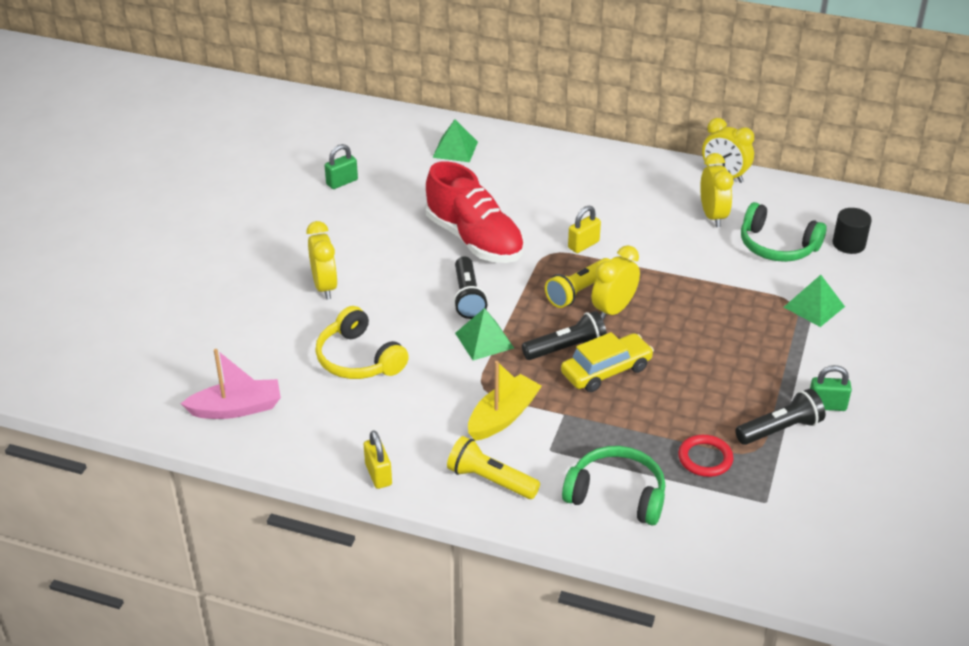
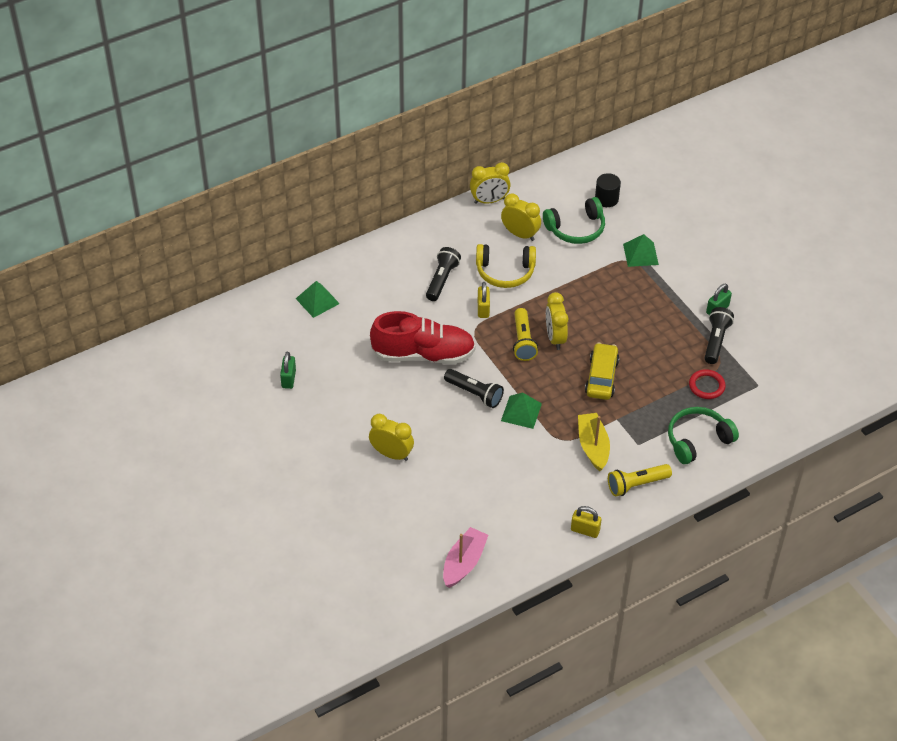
camera: 50 degrees left, 10 degrees up
(358, 359) = (478, 479): yellow headphones -> yellow headphones (505, 272)
(566, 348) = (566, 381): black flashlight -> black flashlight (442, 280)

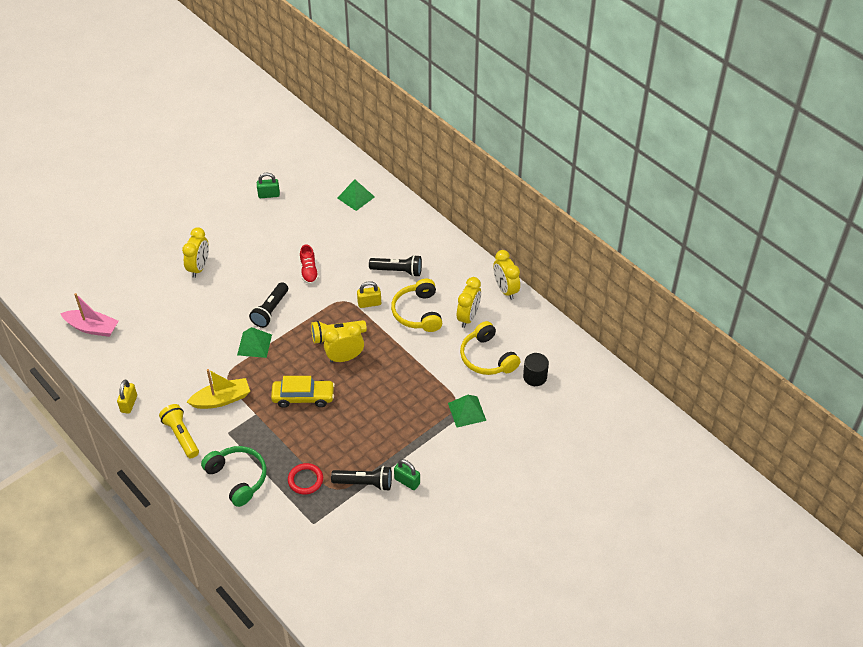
camera: 80 degrees right, 0 degrees up
(423, 354) = (309, 271): red shoe -> red shoe, size x0.46
(576, 229) = (487, 358): green headphones -> yellow headphones

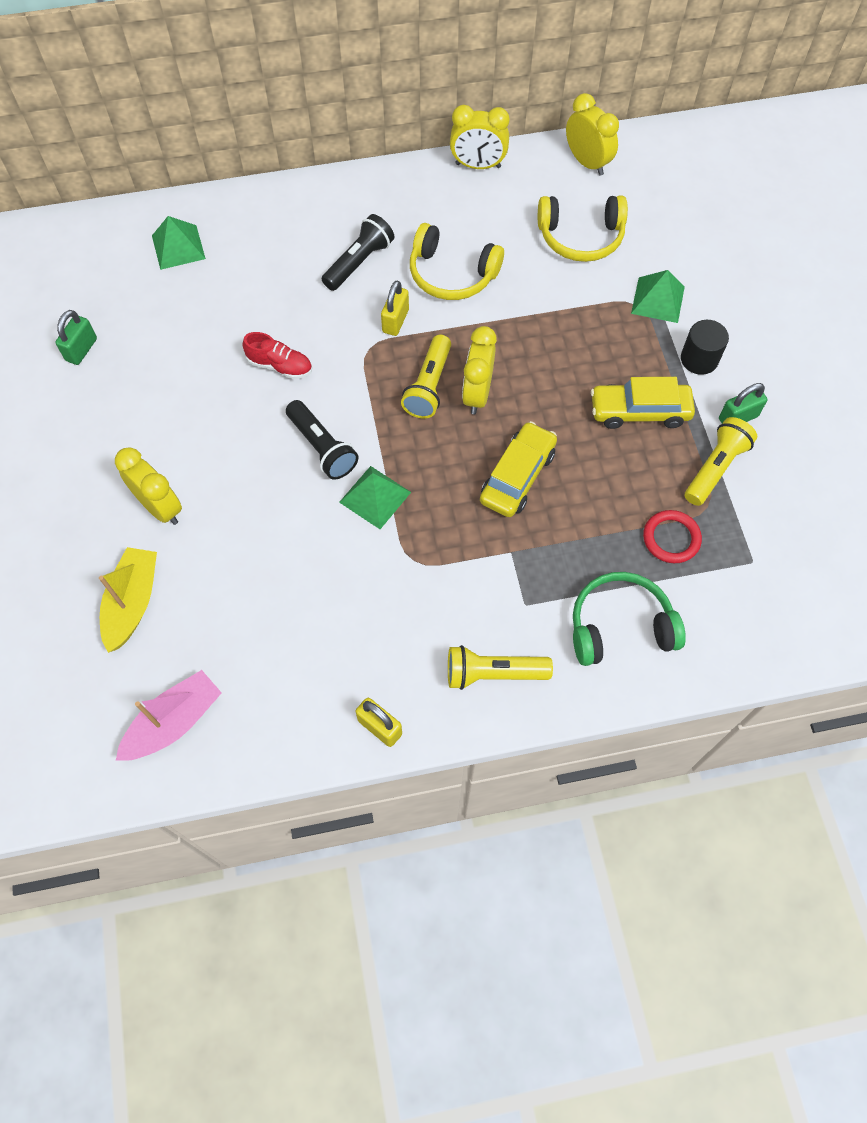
camera: 60 degrees left, 15 degrees up
(221, 399) = (455, 586): yellow boat -> yellow boat (133, 603)
(365, 483) = (715, 468): black flashlight -> yellow flashlight
(381, 433) = (639, 411): none -> yellow car
(468, 317) = (498, 225): yellow clock -> yellow clock (587, 163)
(535, 377) = (643, 205): black cylinder -> black cylinder (699, 359)

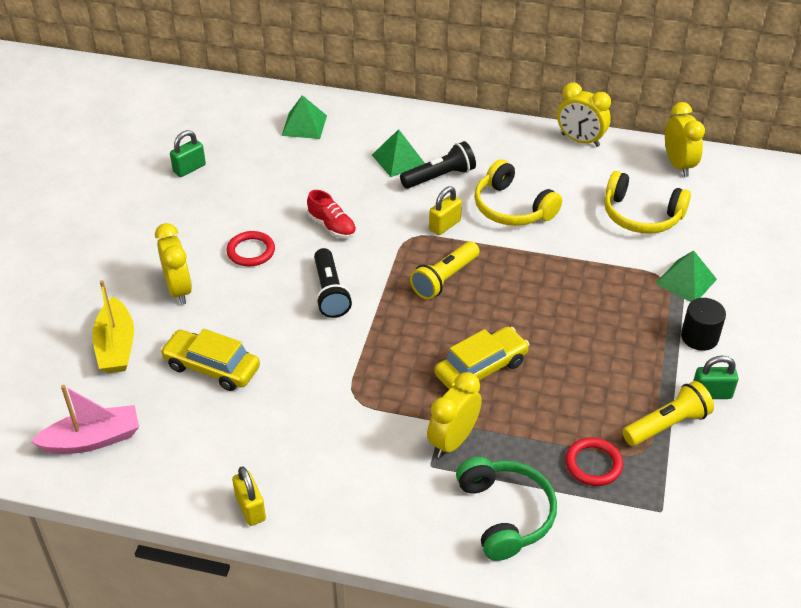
camera: 25 degrees right, 20 degrees down
(133, 603) = (116, 346): yellow boat -> yellow boat turned 135 degrees clockwise
(211, 430) = (251, 251): none -> red ring
(375, 497) = (351, 341): green pyramid -> green pyramid (398, 159)
(477, 394) = (482, 298): yellow clock -> yellow clock (453, 441)
(493, 673) = (370, 506): yellow flashlight -> none
(620, 626) = (505, 514): green headphones -> green headphones turned 60 degrees clockwise
(639, 411) = (620, 358): yellow car -> yellow car (212, 367)

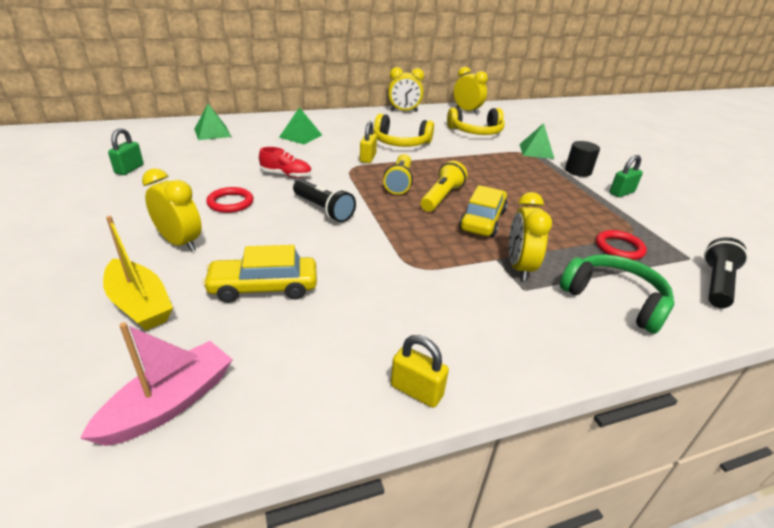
camera: 35 degrees left, 10 degrees down
(440, 176) = (338, 138): black flashlight -> black flashlight (716, 284)
(667, 424) = (624, 214): yellow flashlight -> yellow flashlight (441, 197)

